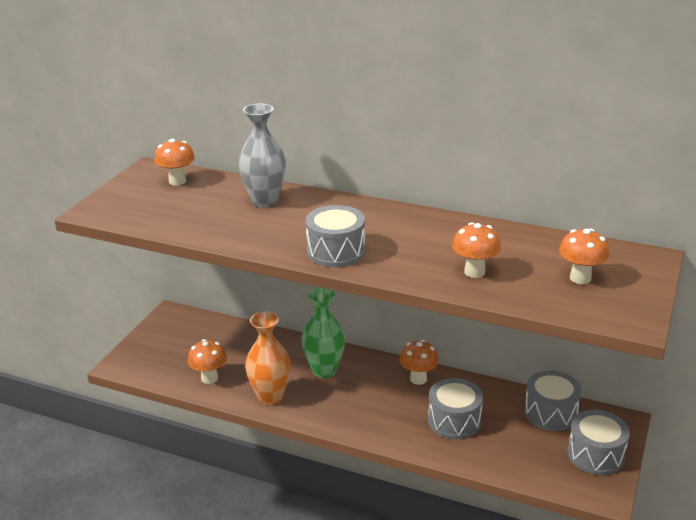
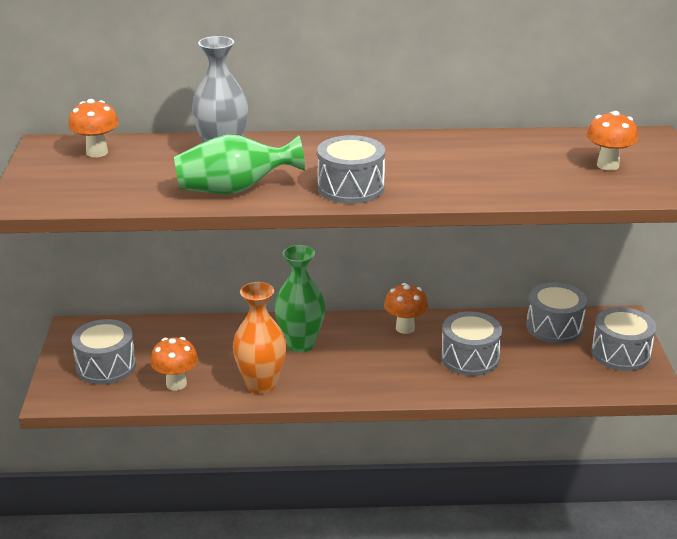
camera: 25 degrees left, 0 degrees up
(171, 350) = (106, 366): none -> grey drum
(246, 234) = (235, 190): none -> green vase
(474, 272) = (507, 179): orange mushroom -> none

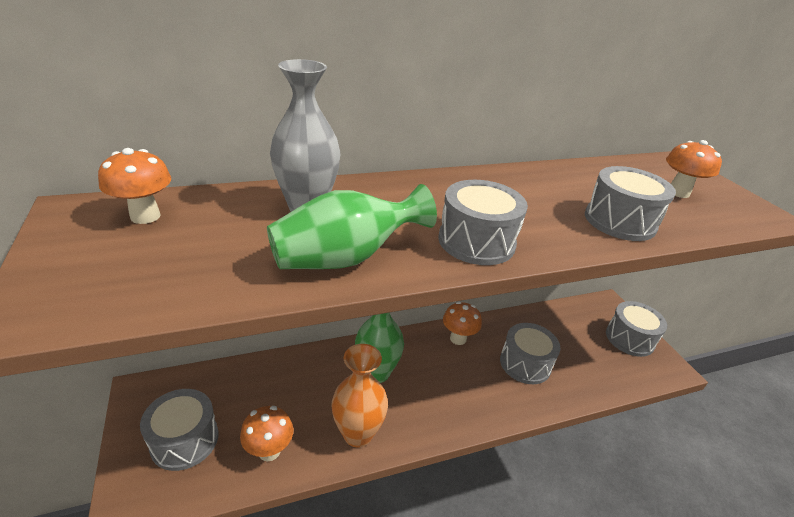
camera: 20 degrees left, 5 degrees up
(554, 327) = (568, 319): grey drum -> grey drum (619, 221)

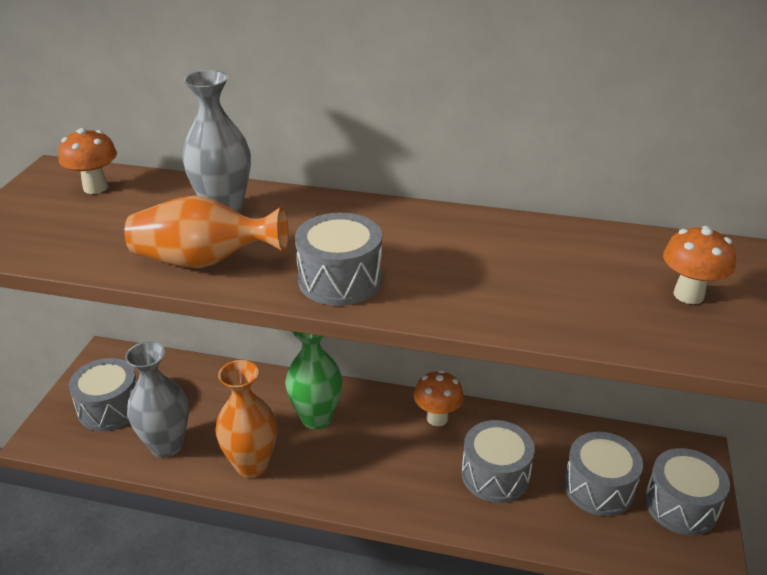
camera: 35 degrees right, 0 degrees up
(269, 451) = (166, 445): orange mushroom -> grey vase
(346, 258) = (205, 261): green vase -> orange vase
(619, 221) = (539, 304): grey drum -> grey drum (598, 487)

